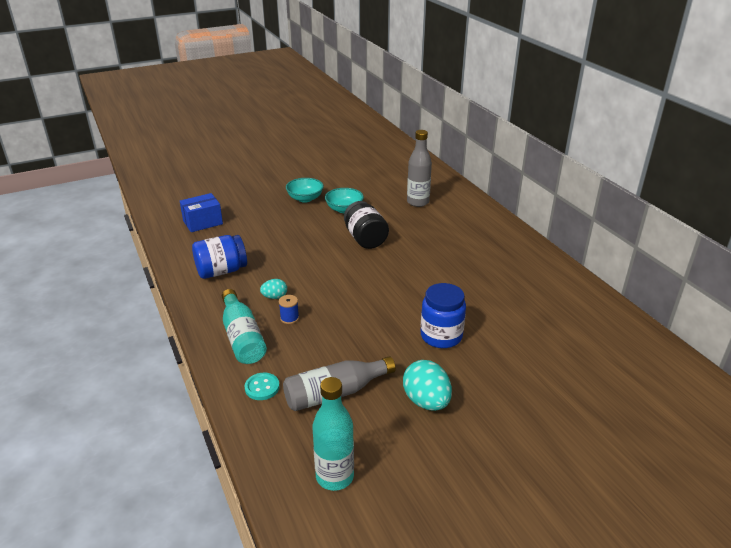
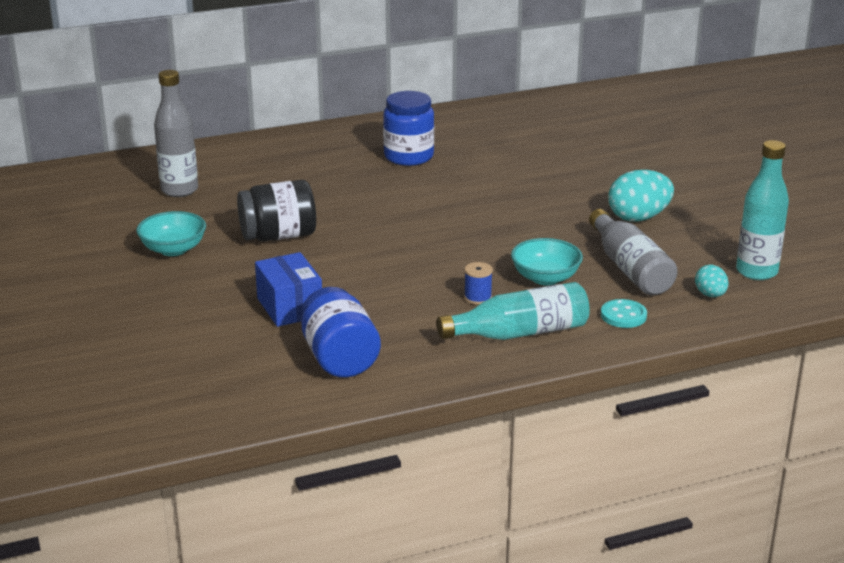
camera: 85 degrees left, 5 degrees down
(202, 222) = (157, 388): blue box -> blue box (289, 307)
(274, 297) = (423, 309): turquoise egg -> turquoise egg (710, 295)
(305, 198) = (114, 284): turquoise bowl -> turquoise bowl (545, 278)
(441, 336) = (524, 201): blue jar -> blue jar (408, 156)

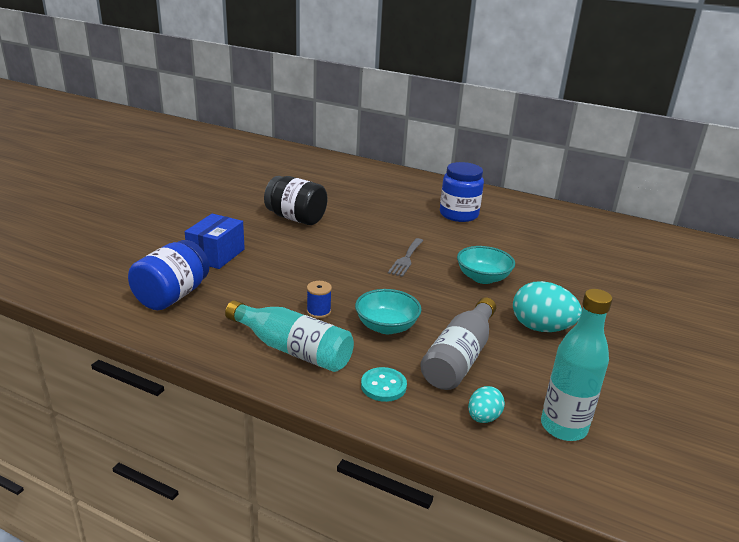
camera: 45 degrees right, 0 degrees up
(173, 249) = (236, 199): turquoise bowl -> turquoise bowl (483, 278)
(179, 190) = (303, 176): grey bottle -> none
(450, 219) = (406, 259): none -> grey fork

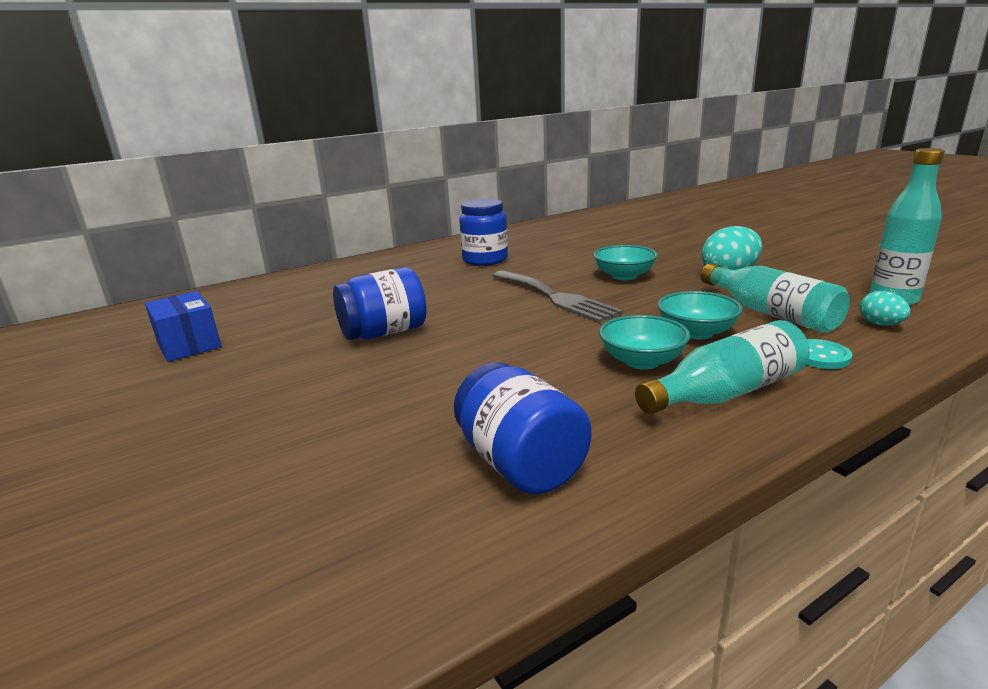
camera: 55 degrees left, 5 degrees down
(216, 255) = (423, 404): blue box -> blue box (188, 344)
(296, 218) = (384, 333): black jar -> blue jar
(318, 311) = (642, 361): blue spool -> turquoise bowl
(406, 259) = (555, 297): grey fork -> grey fork, size x1.75
(459, 357) = (771, 313): grey bottle -> turquoise bottle

